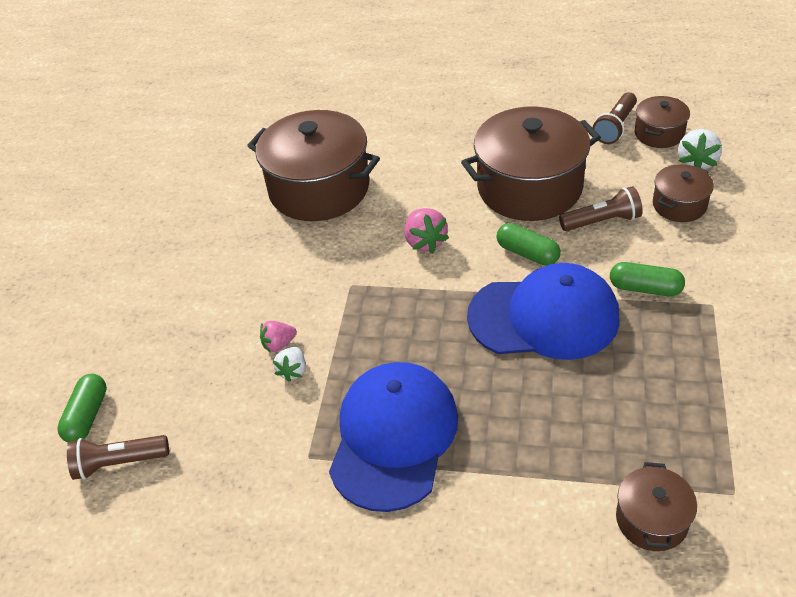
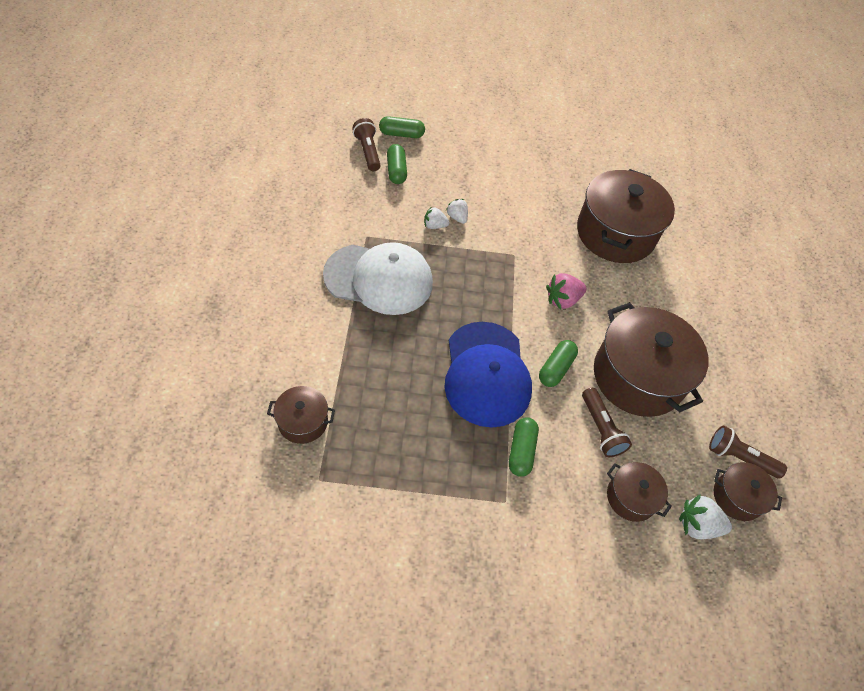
camera: 75 degrees right, 10 degrees up
(171, 421) = (396, 171): none -> green capsule
(279, 344) = (457, 217): pink strawberry -> white strawberry
(393, 437) = (379, 279): blue cap -> white cap

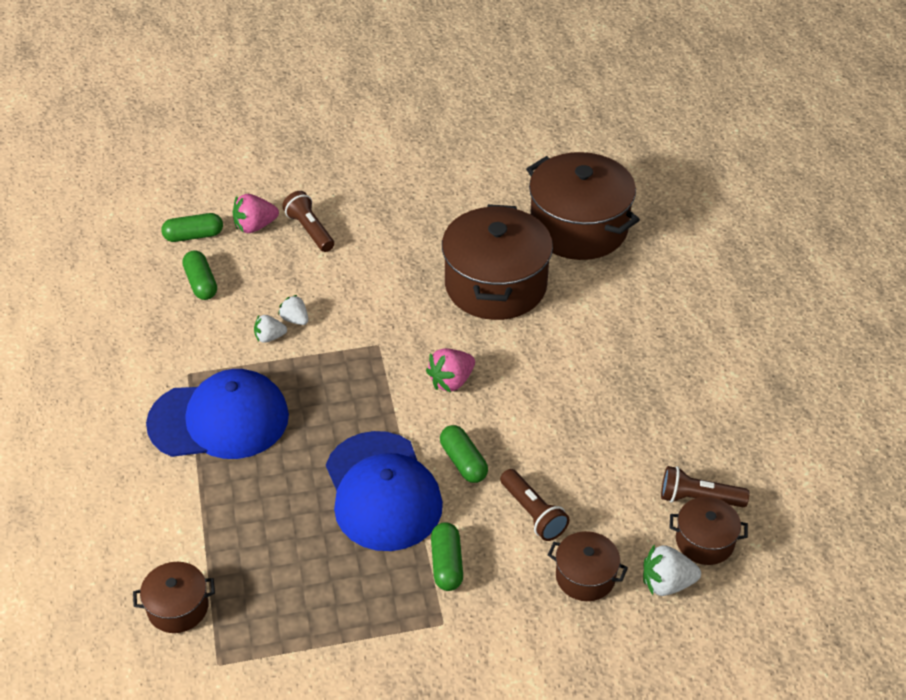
camera: 10 degrees left, 10 degrees down
(368, 151) = (157, 269): brown flashlight -> brown flashlight (310, 230)
(379, 279) = (219, 420): white cap -> blue cap
(447, 139) = (255, 226): none -> pink strawberry
(556, 368) = (463, 462): green capsule -> green capsule turned 45 degrees counterclockwise
(638, 376) = (562, 443): brown pot -> brown pot (578, 228)

